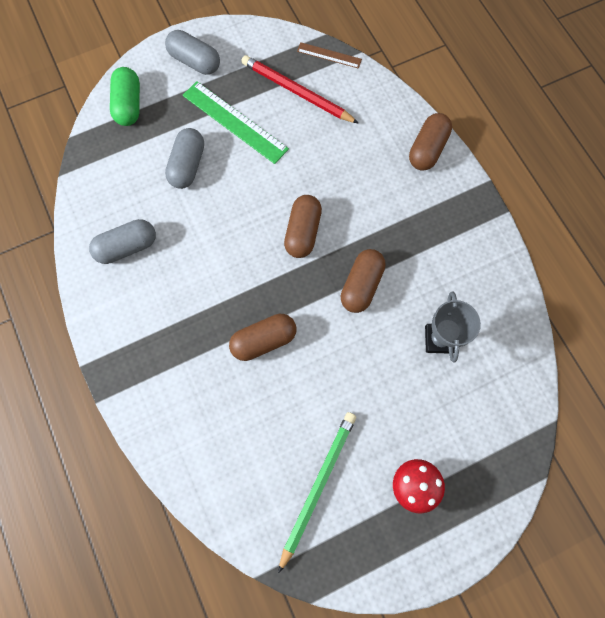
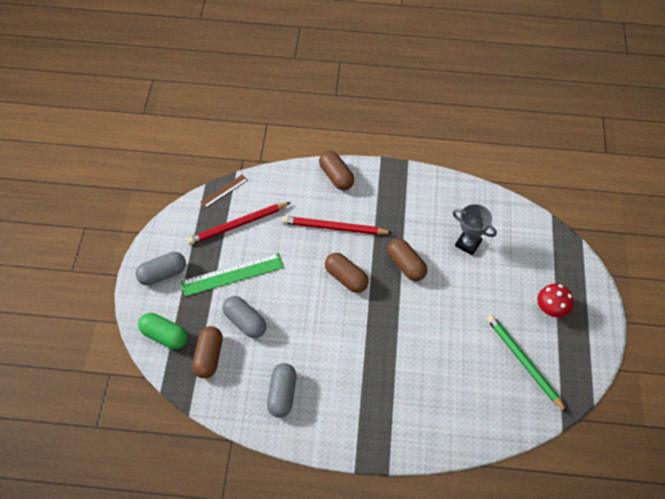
camera: 60 degrees left, 15 degrees down
(263, 340) = (408, 342): brown capsule -> brown capsule (209, 356)
(358, 185) = (334, 228): none -> red pencil

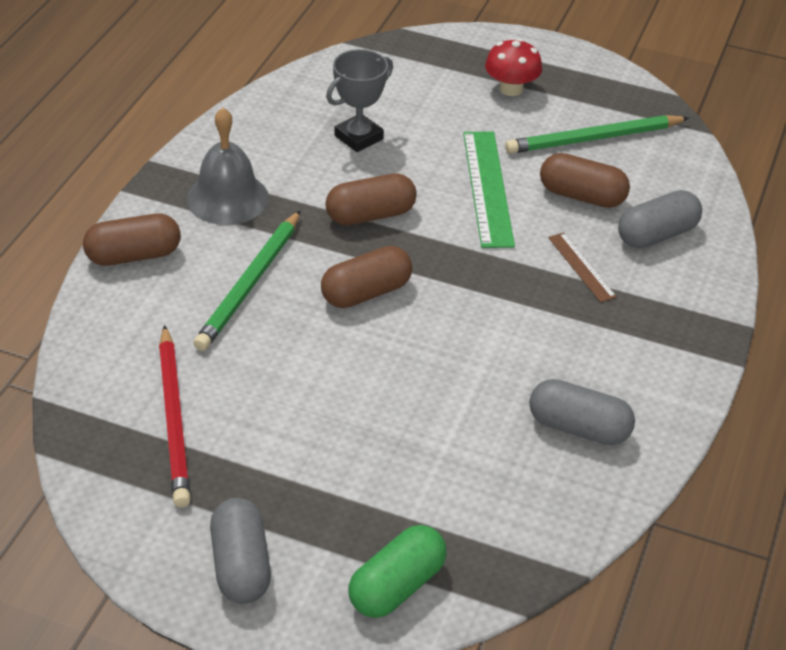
camera: 75 degrees left, 15 degrees down
(209, 356) = (468, 521): brown capsule -> brown capsule (582, 196)
(224, 191) = (75, 424): brown ruler -> brown ruler (581, 267)
(232, 274) = (291, 450): green ruler -> green ruler (487, 188)
(245, 322) = (409, 451): grey capsule -> grey capsule (657, 235)
(334, 228) = (250, 284): red pencil -> green pencil
(393, 200) = (227, 198): none -> grey bell

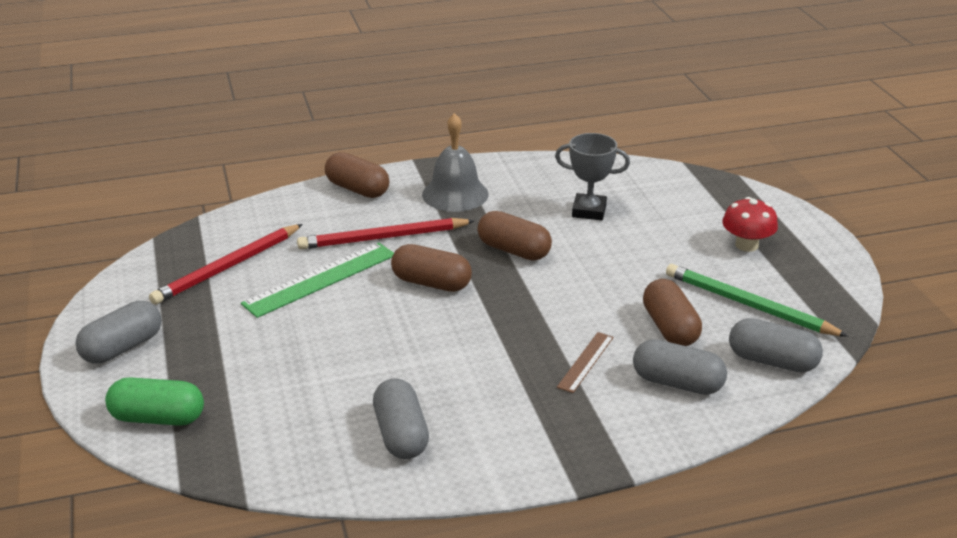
camera: 55 degrees right, 10 degrees down
(250, 284) = (383, 238): green pencil -> red pencil
(487, 188) = (614, 283): green ruler -> green ruler (320, 279)
(676, 172) = (772, 361): none -> grey capsule

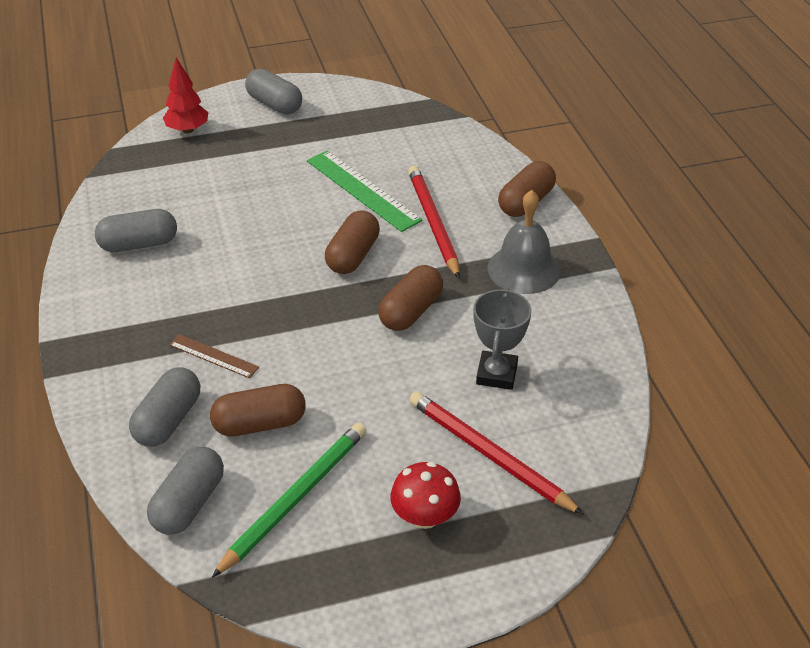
camera: 90 degrees right, 10 degrees up
(158, 418) = (187, 130): green capsule -> red tree
(228, 267) = (383, 140): red pencil -> red pencil (489, 455)

